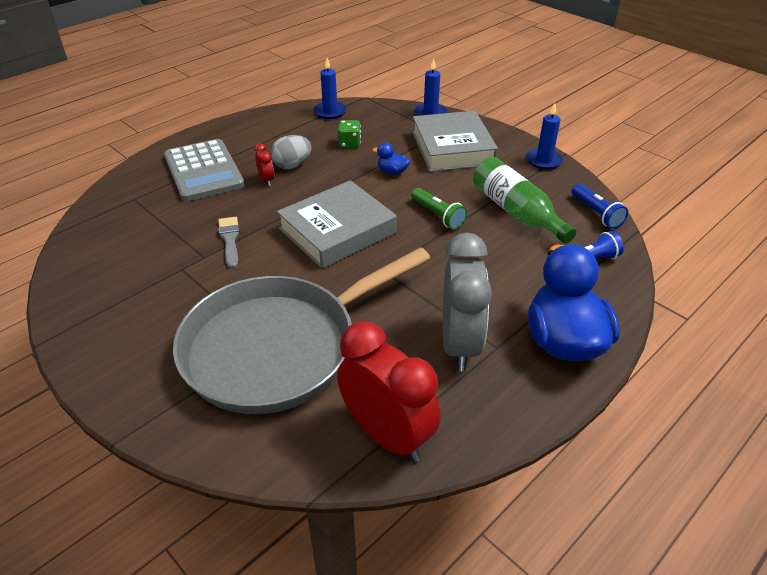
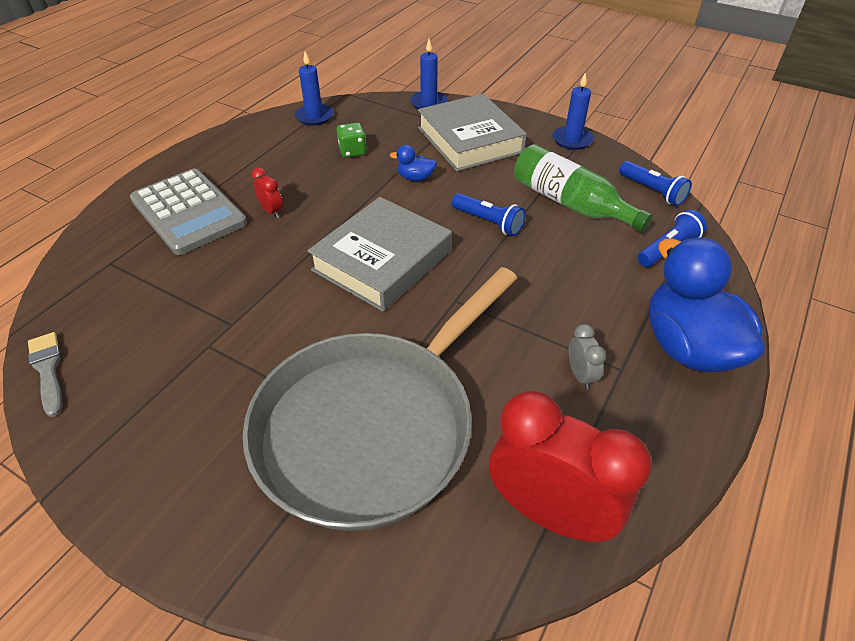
camera: 15 degrees left, 5 degrees up
(230, 240) = (256, 295): grey brush -> grey brush (48, 370)
(292, 165) = (295, 188): grey egg -> none
(438, 216) = (488, 222): green flashlight -> blue flashlight
(460, 344) = (580, 375): grey clock -> grey clock, size x0.42

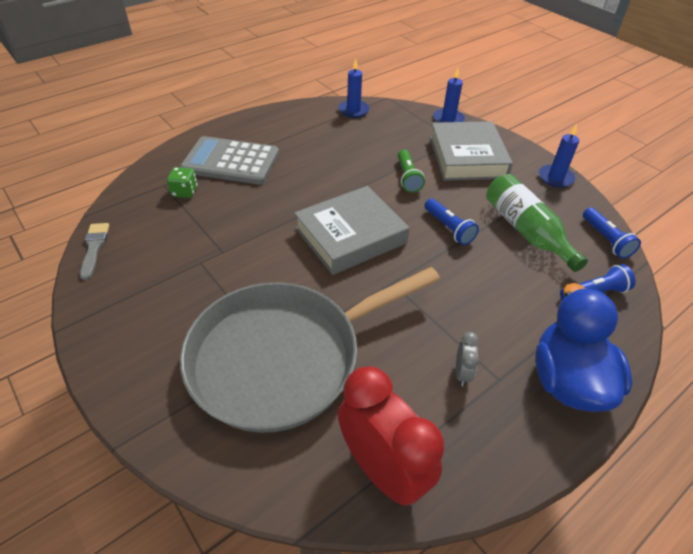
camera: 20 degrees right, 0 degrees up
(188, 212) = (231, 161): grey calculator -> grey calculator turned 120 degrees clockwise
(272, 211) = (288, 176): red clock -> none
(352, 151) = (369, 144): green dice -> green dice (185, 192)
(415, 178) = (407, 177): blue duck -> green flashlight

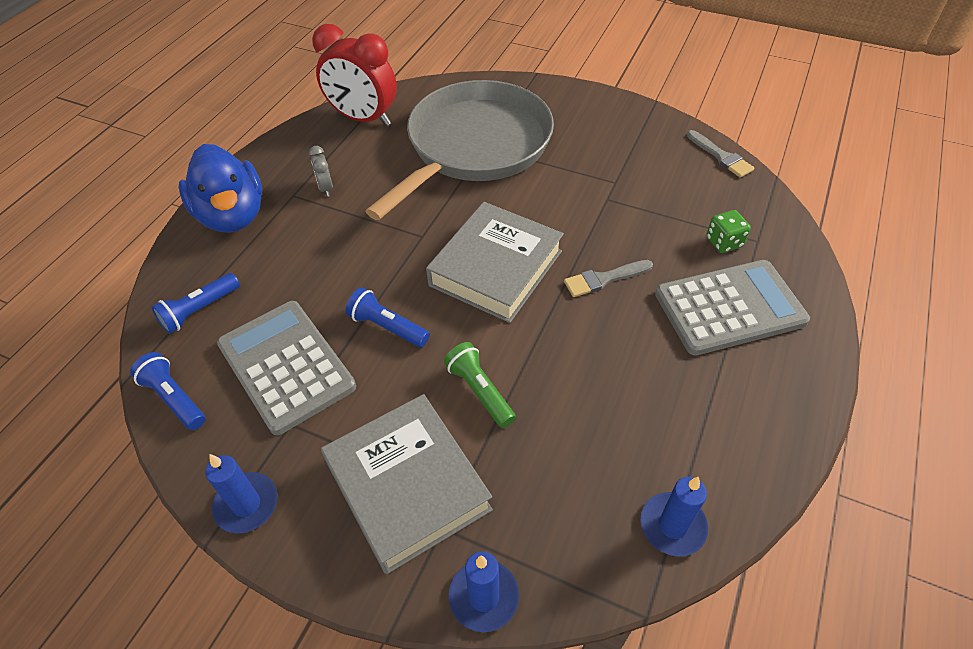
camera: 155 degrees right, 5 degrees up
(285, 201) = (604, 279): none -> grey brush
(526, 231) = (286, 366): green bottle -> grey calculator

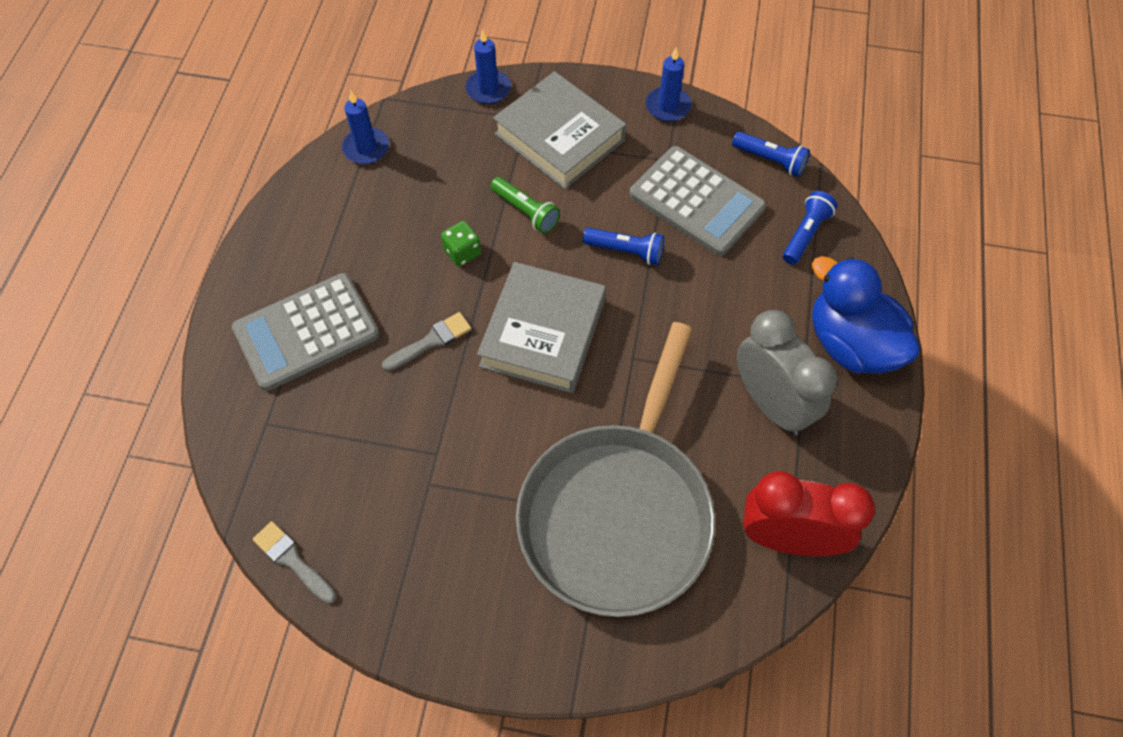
camera: 165 degrees right, 10 degrees up
(325, 188) = (771, 403): grey clock -> grey clock, size x2.36
(724, 242) = (303, 414): green dice -> green dice (462, 252)

